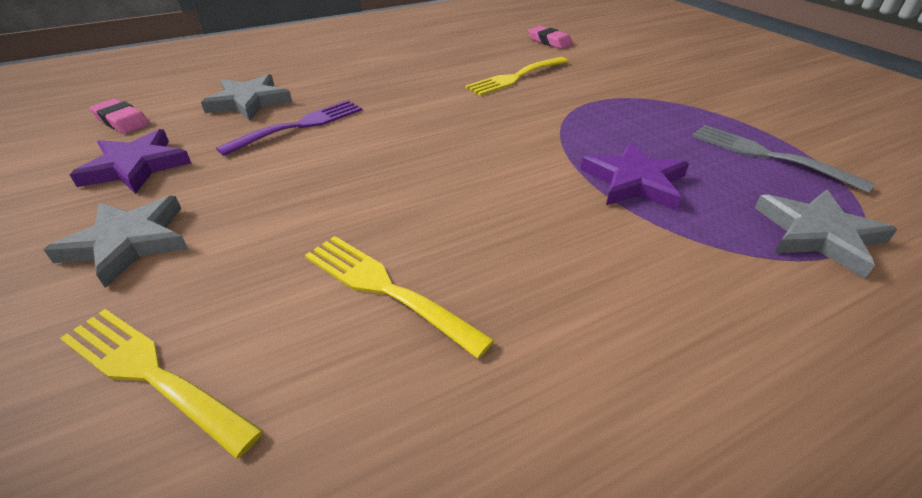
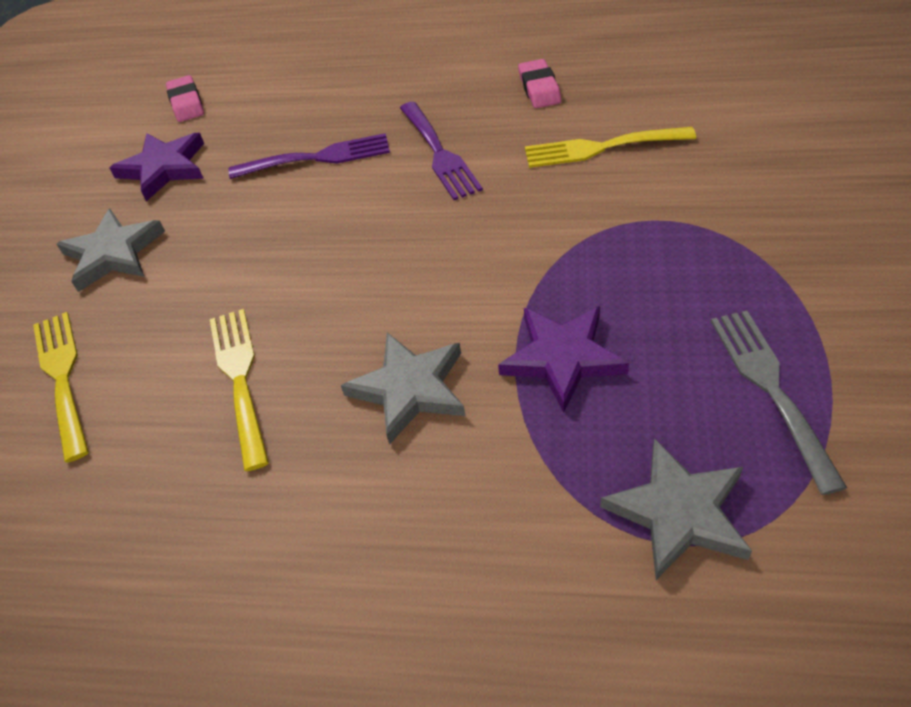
camera: 40 degrees right, 10 degrees up
(249, 102) = (299, 107): grey star -> grey star (409, 389)
(404, 102) = (439, 153): none -> purple fork
(549, 41) = (718, 88): pink eraser -> pink eraser (539, 88)

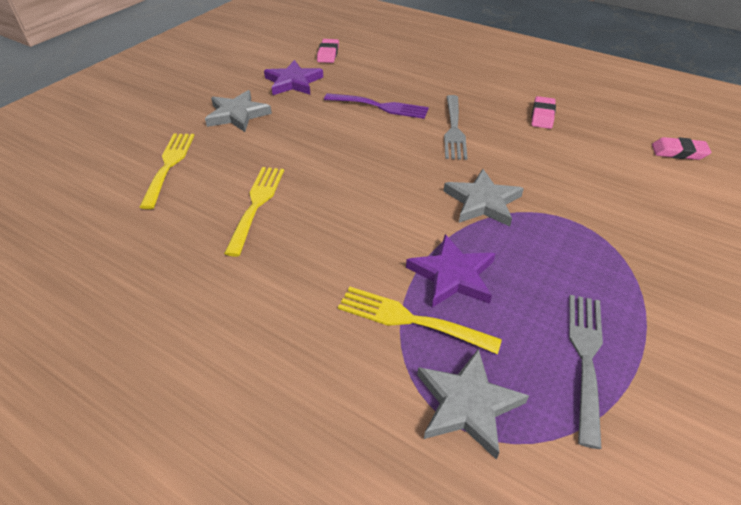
camera: 20 degrees right, 5 degrees down
(409, 389) = (346, 251): grey star -> grey star (482, 202)
(439, 153) = (454, 130): purple fork -> grey fork
(600, 148) = (561, 163): yellow fork -> yellow fork (409, 319)
(725, 77) = (678, 152): none -> pink eraser

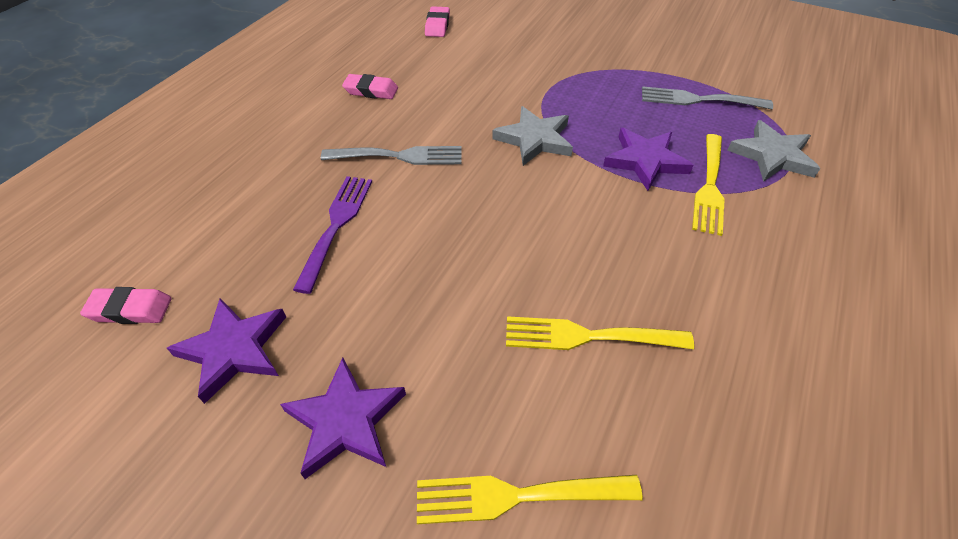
camera: 95 degrees left, 5 degrees up
(237, 114) = (345, 421): grey star -> purple star

